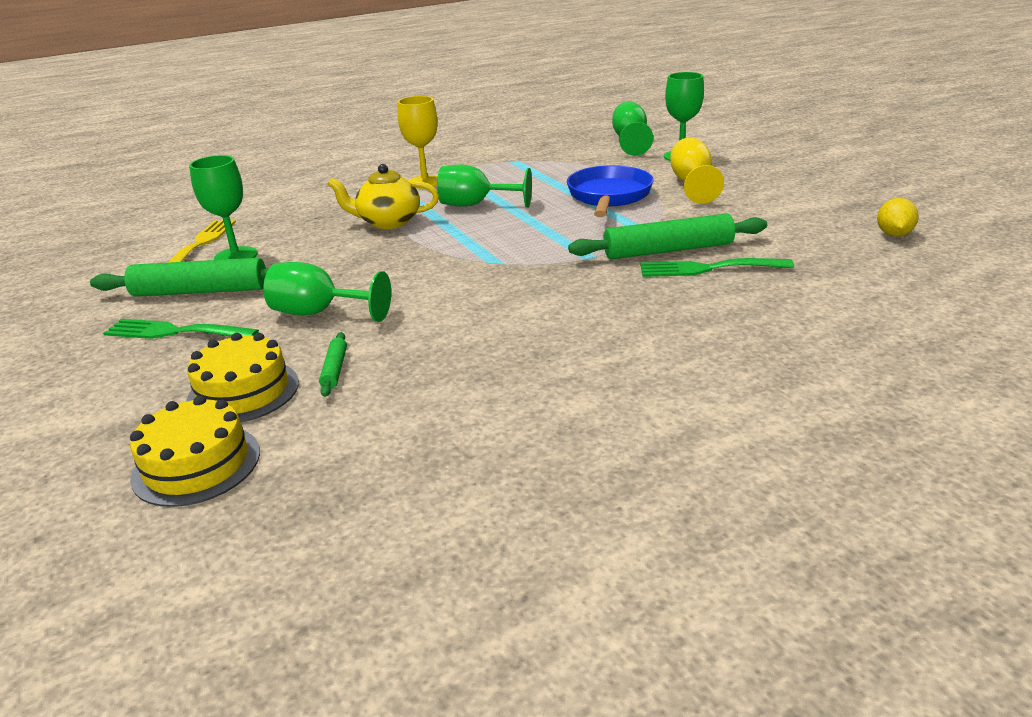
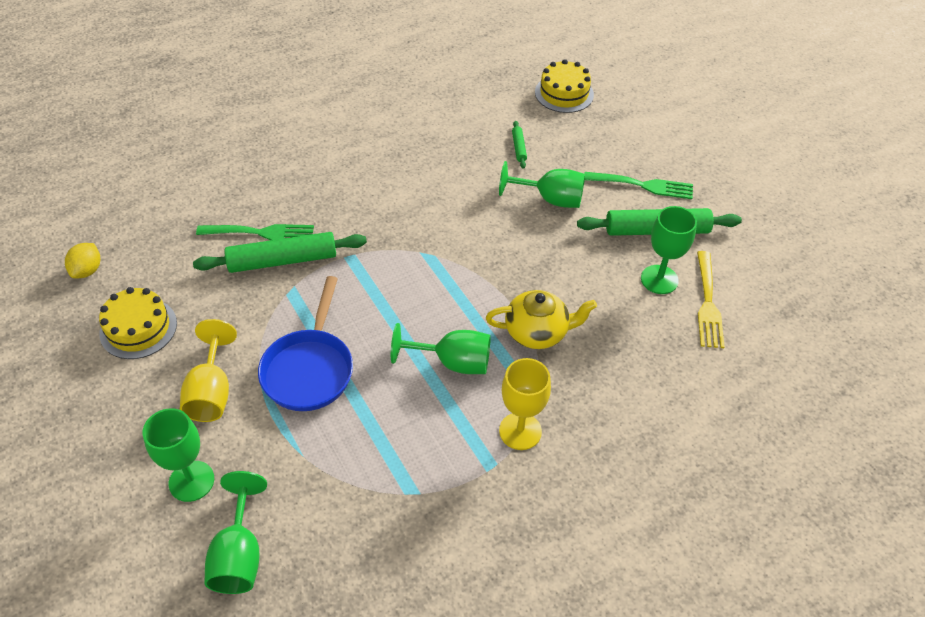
camera: 175 degrees right, 20 degrees up
(243, 391) = (566, 134): yellow cake -> yellow cake (138, 328)

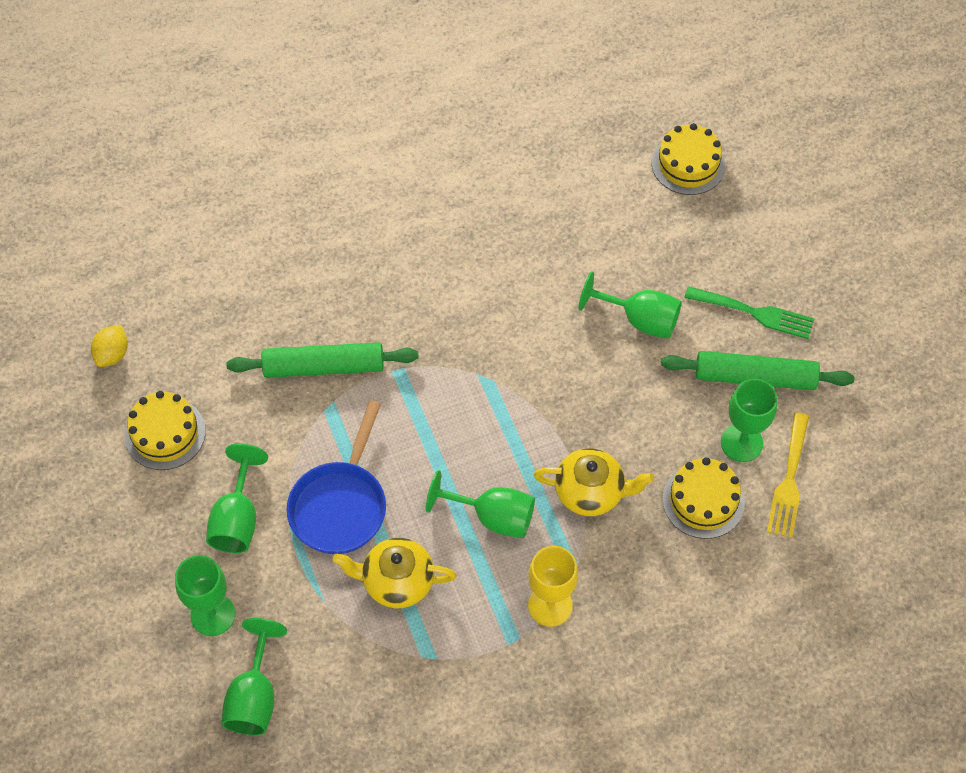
camera: 10 degrees right, 10 degrees up
(211, 392) = (237, 519): yellow goblet -> green goblet
(261, 233) = (303, 327): green fork -> none
(371, 428) = (396, 581): none -> yellow teapot
(518, 147) = (616, 241): green rolling pin -> none
(638, 327) = (703, 500): none -> yellow cake

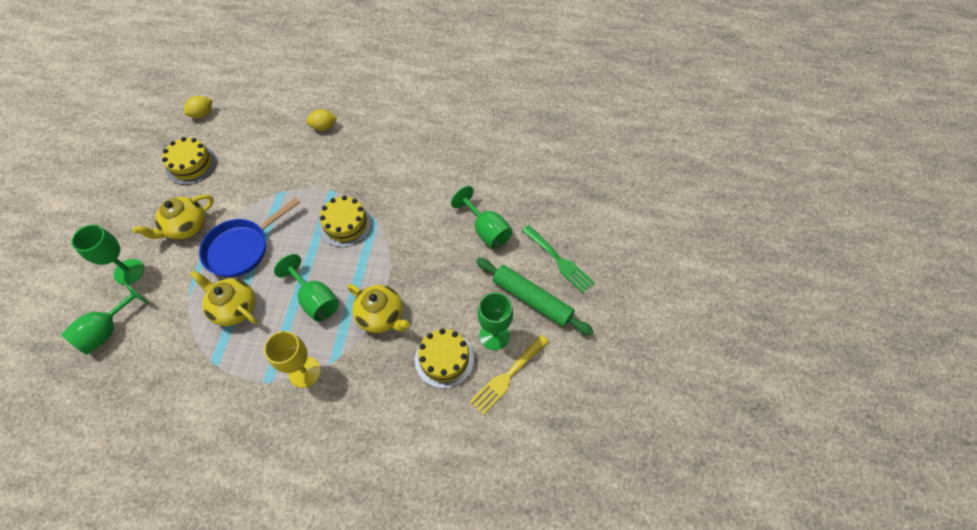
camera: 30 degrees right, 0 degrees up
(237, 519) = (186, 227): green goblet -> yellow teapot
(311, 287) = (324, 127): none -> yellow lemon
(324, 366) = (296, 170): green rolling pin -> none
(688, 164) = (579, 158): yellow cake -> yellow cake (346, 224)

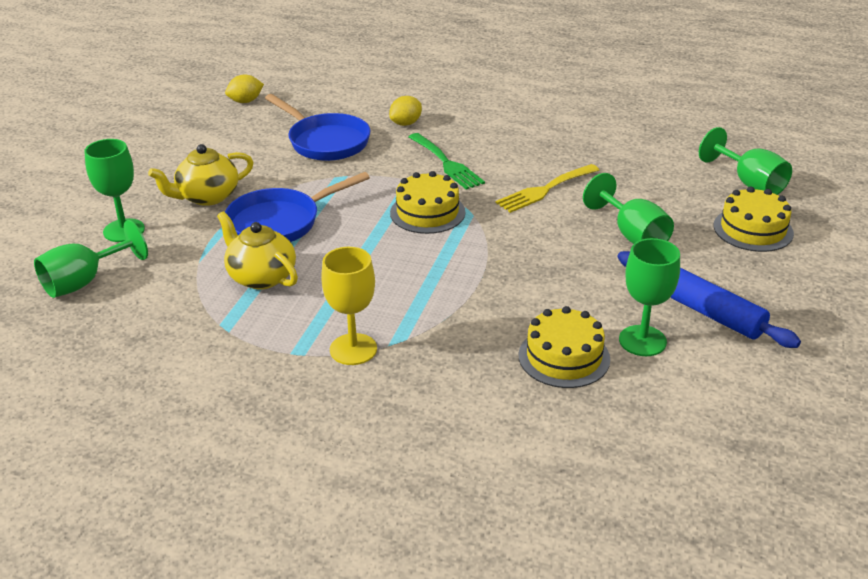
camera: 10 degrees right, 25 degrees down
(191, 165) = (224, 143): yellow cake -> yellow cake (753, 229)
(267, 154) = (325, 142): none -> blue pan
(315, 300) = (377, 280): green goblet -> green goblet (749, 183)
(324, 127) = (406, 123): yellow lemon -> yellow lemon turned 45 degrees counterclockwise
(381, 316) = (472, 304): yellow teapot -> none
(507, 376) = (662, 385): yellow fork -> yellow fork (545, 190)
(532, 299) = (702, 309): green rolling pin -> blue rolling pin
(559, 260) = (744, 274): green fork -> green fork (446, 163)

